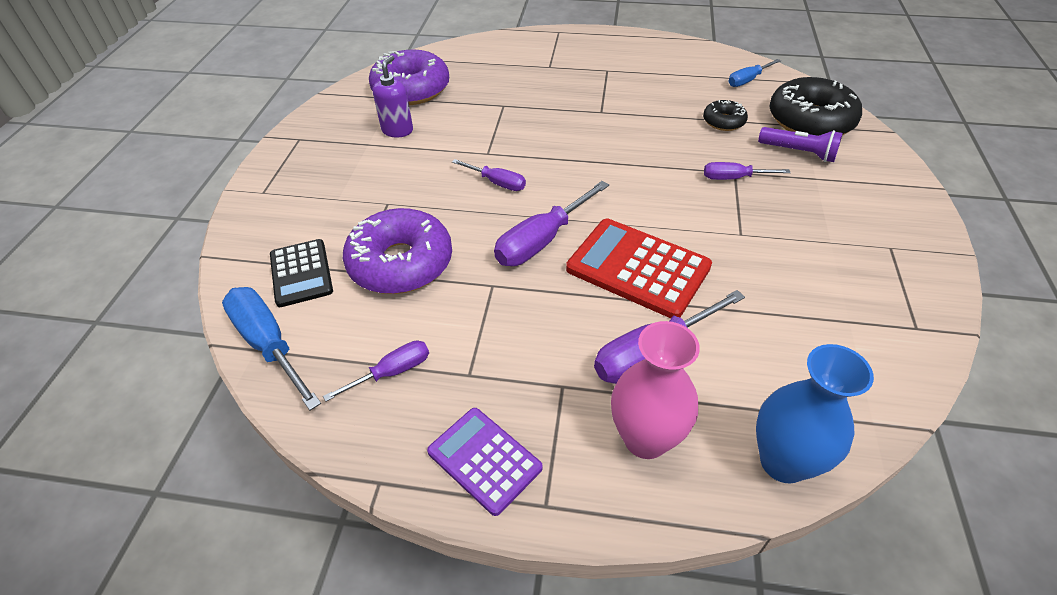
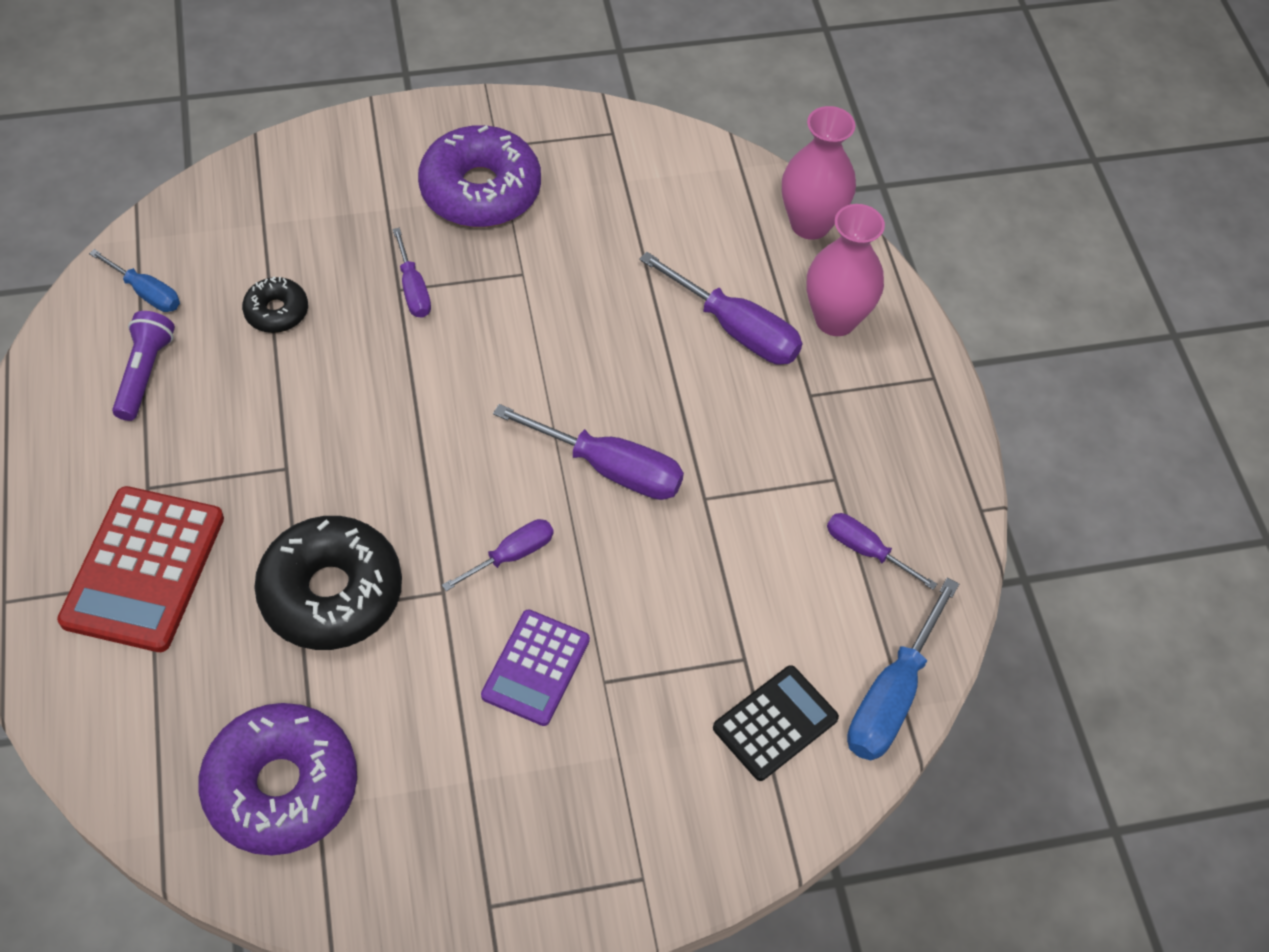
camera: 115 degrees left, 10 degrees up
(397, 130) = (419, 750): purple soap dispenser -> none
(401, 263) = (710, 612): purple donut -> purple donut (480, 190)
(484, 460) = (917, 434): purple calculator -> purple calculator (535, 668)
(497, 183) = (511, 555): purple screwdriver -> purple screwdriver turned 45 degrees clockwise
(638, 268) = (619, 361): red calculator -> red calculator (143, 569)
(783, 462) = (810, 224): blue vase -> pink vase
(798, 152) = (333, 226): purple flashlight -> purple flashlight (145, 373)
(810, 120) = (249, 216): black donut -> black donut (331, 593)

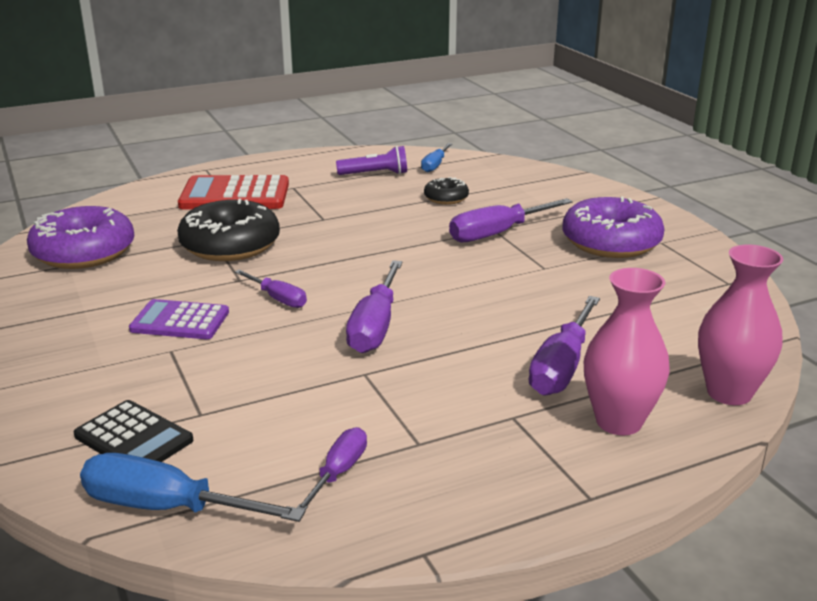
camera: 80 degrees right, 30 degrees down
(413, 288) = (498, 233): purple screwdriver -> purple screwdriver, size x1.68

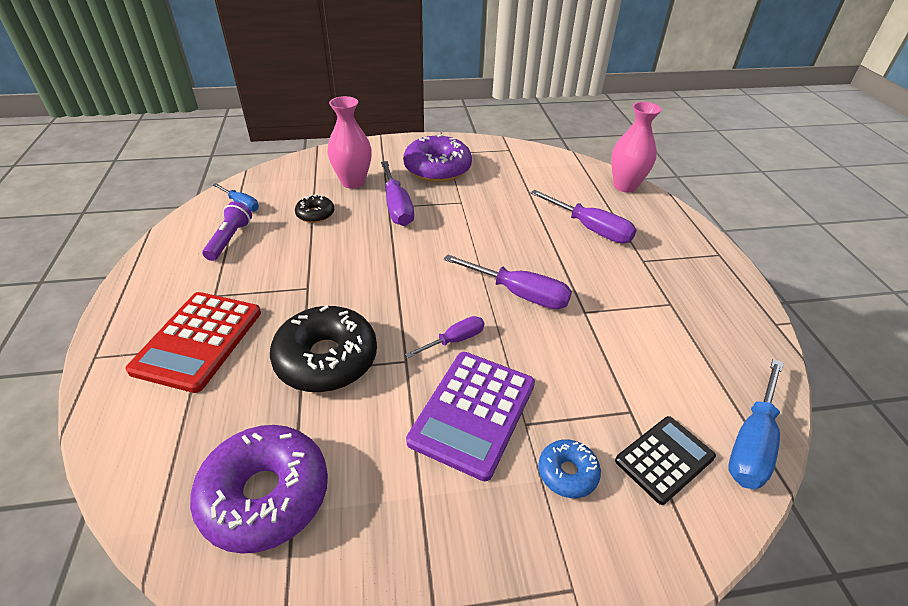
camera: 75 degrees left, 15 degrees up
(111, 378) = (567, 473): none -> blue donut
(180, 321) = (473, 412): purple calculator -> purple calculator, size x1.56
(338, 473) = (704, 345): purple screwdriver -> none
(618, 421) = (650, 226): pink vase -> pink vase (353, 182)

